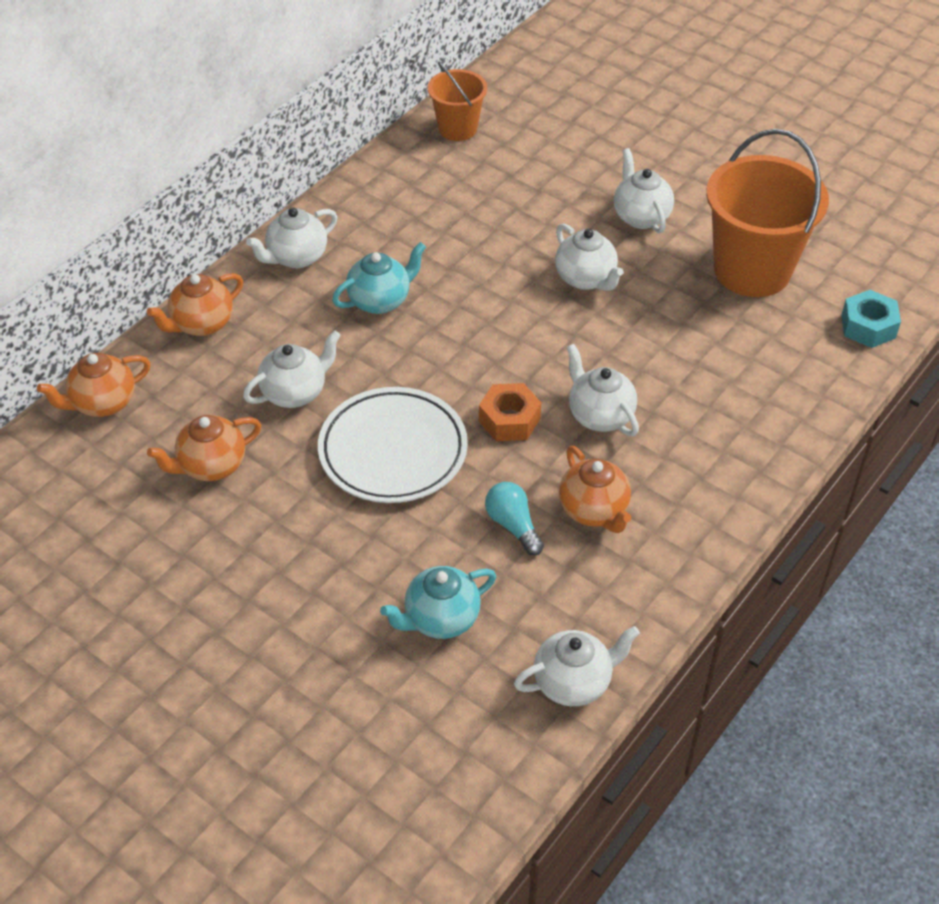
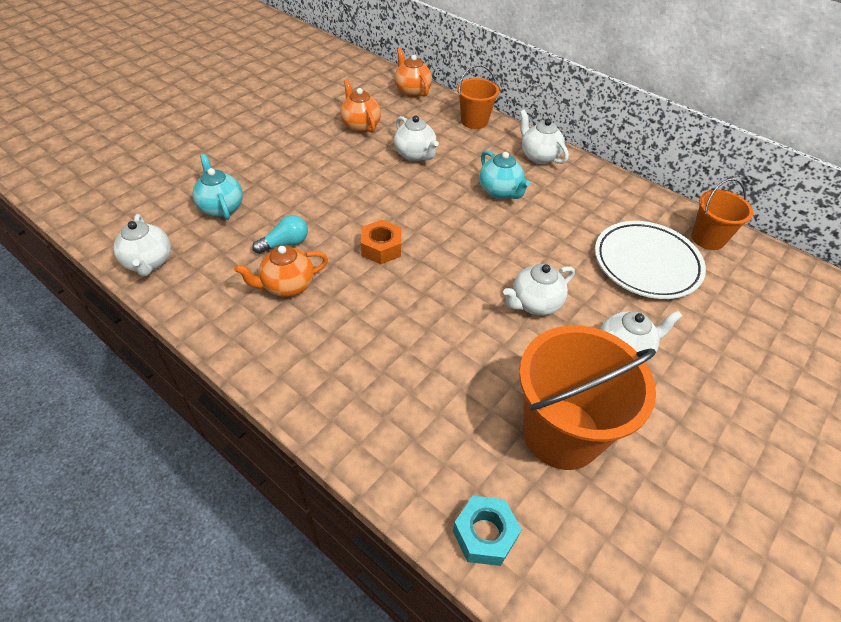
camera: 90 degrees right, 0 degrees up
(201, 324) = (474, 121): orange teapot -> orange bucket
(393, 451) = (361, 193): white plate -> white plate (646, 264)
(599, 415) = (380, 298): white teapot -> none

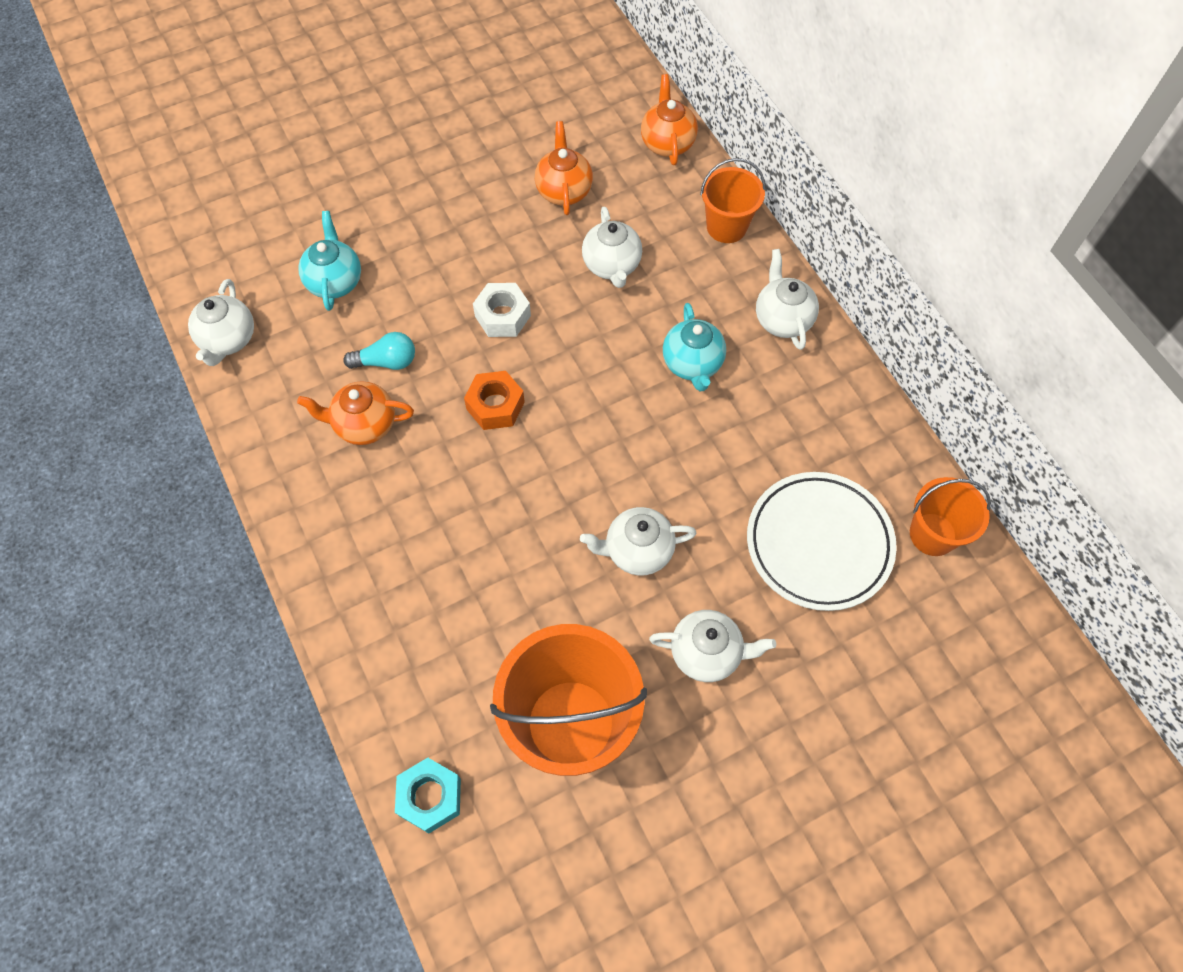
camera: 25 degrees right, 15 degrees up
(357, 197) = (502, 316): none -> white nut

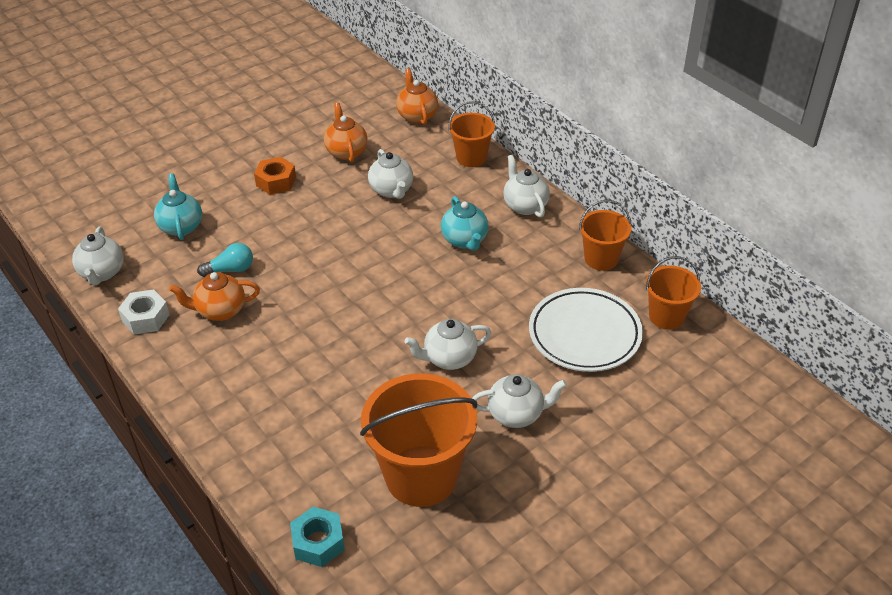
camera: 10 degrees left, 20 degrees down
(495, 405) = (320, 285): orange nut -> orange nut (276, 181)
(502, 316) = (315, 230): white nut -> white nut (146, 318)
(865, 425) = (601, 259): none -> orange bucket

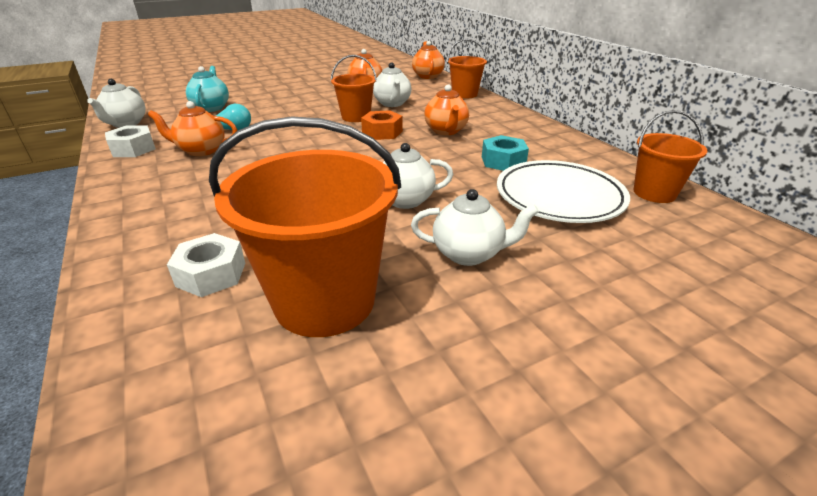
camera: 10 degrees right, 10 degrees down
(276, 181) = (302, 94): orange nut -> orange nut (382, 132)
(318, 542) = (138, 361): turquoise nut -> turquoise nut (503, 161)
(325, 465) = (211, 274): none -> white nut
(465, 240) = (446, 131): turquoise teapot -> orange teapot
(525, 205) = (506, 118): white teapot -> none
(601, 259) = (577, 150): orange bucket -> orange bucket (356, 117)

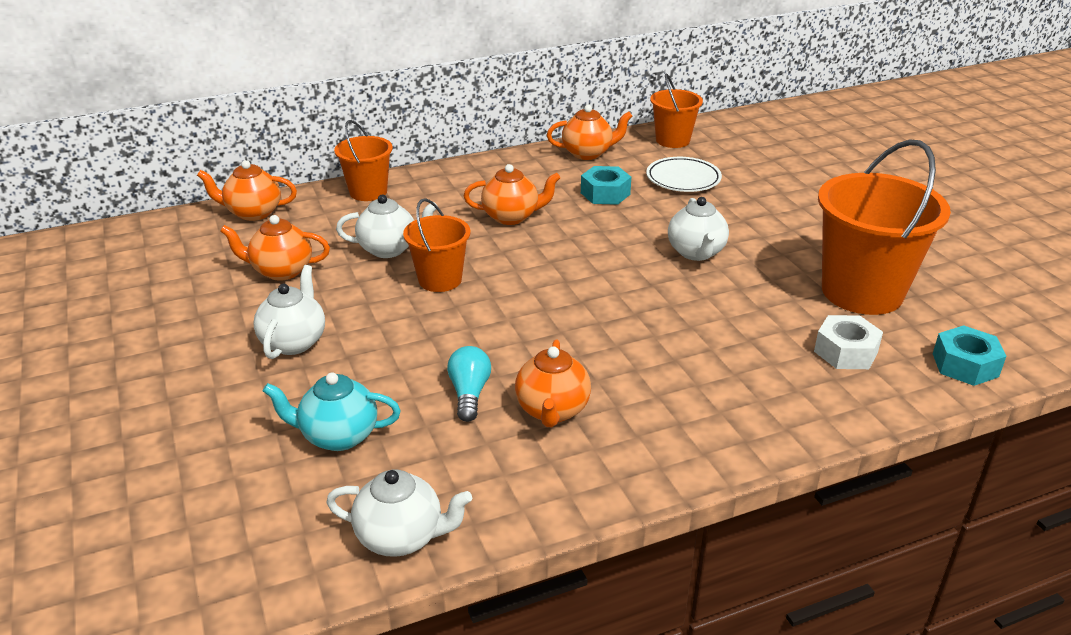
camera: 85 degrees left, 0 degrees up
(133, 149) = (537, 488): white nut -> none
(141, 371) = (965, 365): none -> turquoise nut
(382, 132) = (507, 260): orange nut -> none
(469, 254) = (783, 228): white teapot -> white teapot (294, 342)
(559, 197) = (683, 179): white plate -> white plate, size x0.65
(581, 153) = (588, 153): none -> orange teapot

